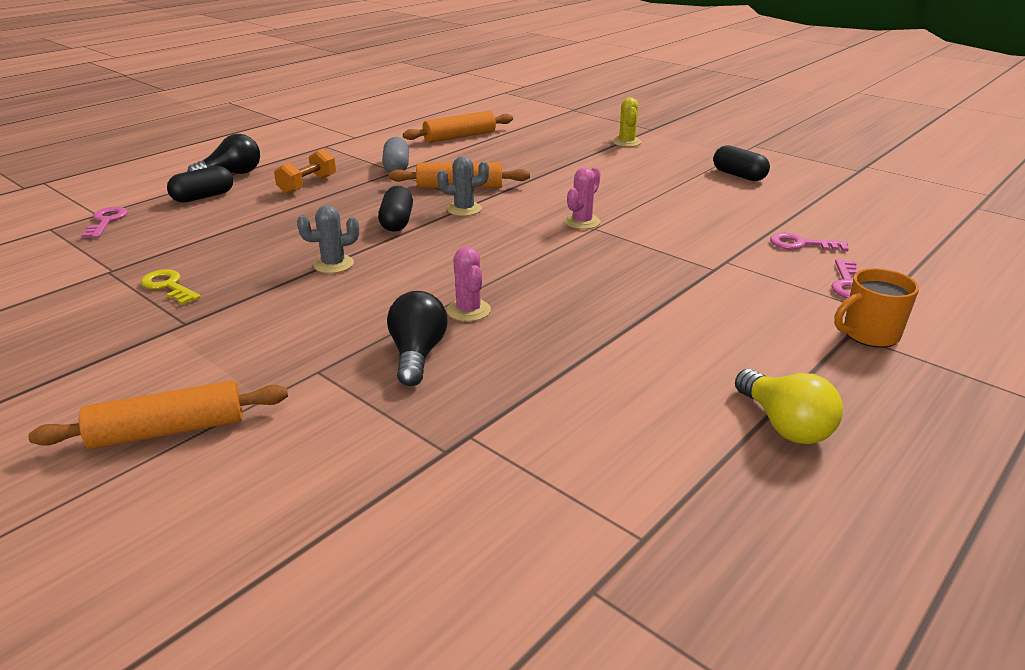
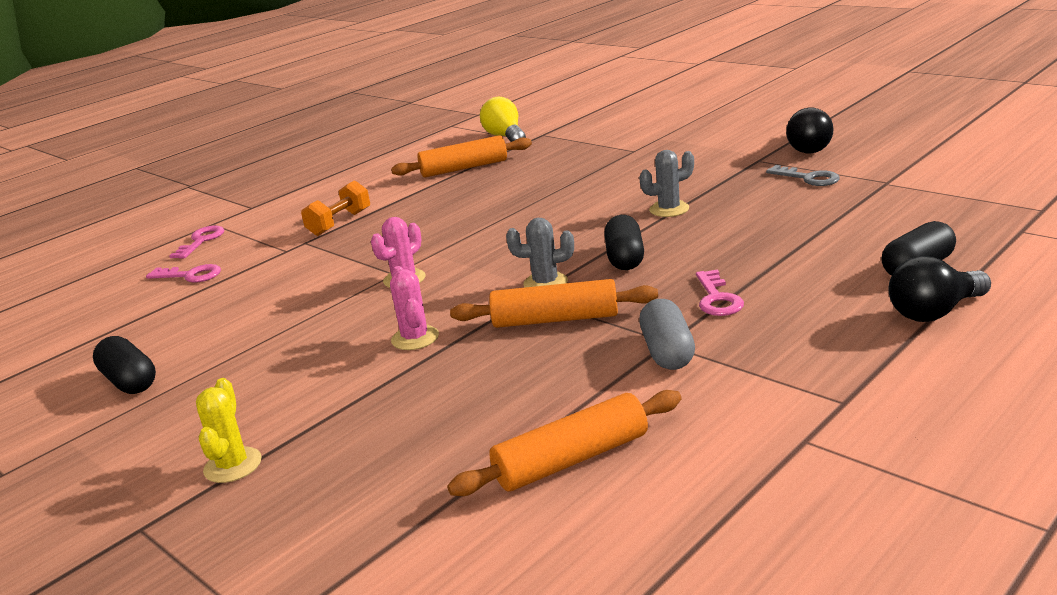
camera: 175 degrees left, 5 degrees down
(106, 221) = (989, 224): pink key -> pink key (717, 298)
(168, 286) = (808, 178): yellow key -> grey key
(168, 431) = (703, 123): orange rolling pin -> orange rolling pin (464, 168)
(307, 185) = (786, 302): orange dumbbell -> orange dumbbell (339, 223)
(417, 354) = (568, 164): black light bulb -> black light bulb (806, 148)
(468, 310) = (533, 190): pink cactus -> pink cactus (415, 338)
(784, 425) = (350, 162): yellow light bulb -> yellow light bulb (505, 137)
(869, 334) = (239, 208): orange mug -> none

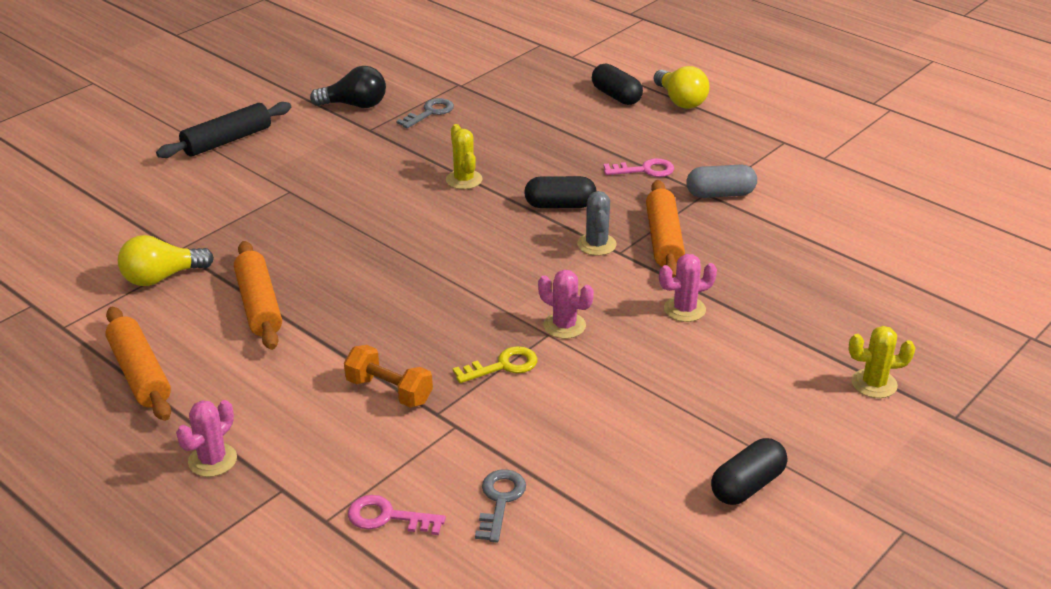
camera: 95 degrees left, 10 degrees up
(190, 275) = (500, 500): pink key -> grey key
(292, 185) = (212, 460): none -> pink cactus
(354, 259) = (503, 366): none -> yellow key
(571, 459) = (850, 233): orange rolling pin -> orange rolling pin (140, 374)
(669, 209) = (464, 180): grey cactus -> yellow cactus
(714, 119) = (227, 140): none -> black rolling pin
(934, 312) = (680, 101): black light bulb -> yellow light bulb

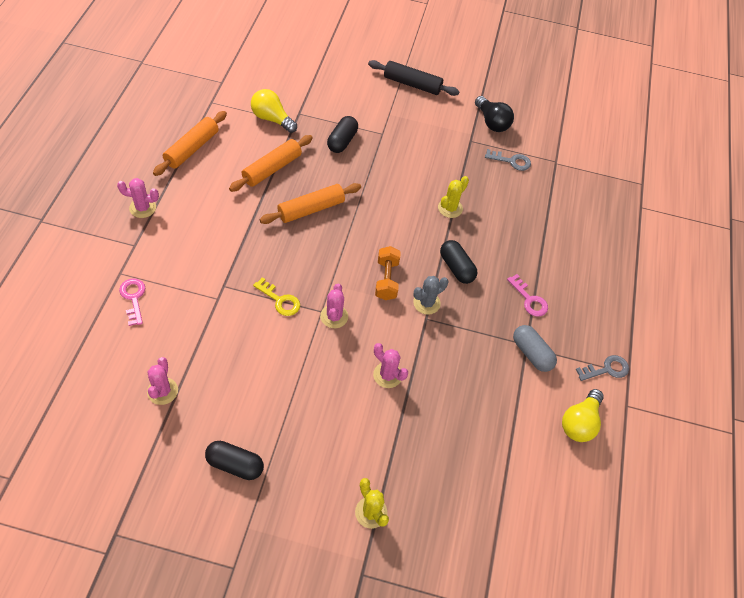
camera: 55 degrees right, 20 degrees up
(389, 391) = (231, 257): orange dumbbell -> orange dumbbell (386, 280)
(500, 500) = (167, 343): grey key -> grey key (606, 369)
(583, 528) = (162, 391): none -> pink cactus
(616, 96) = (609, 251): black capsule -> black capsule (342, 141)
(663, 239) = (456, 338): orange rolling pin -> orange rolling pin (311, 209)
(680, 101) = (634, 290): yellow light bulb -> yellow light bulb (579, 422)

